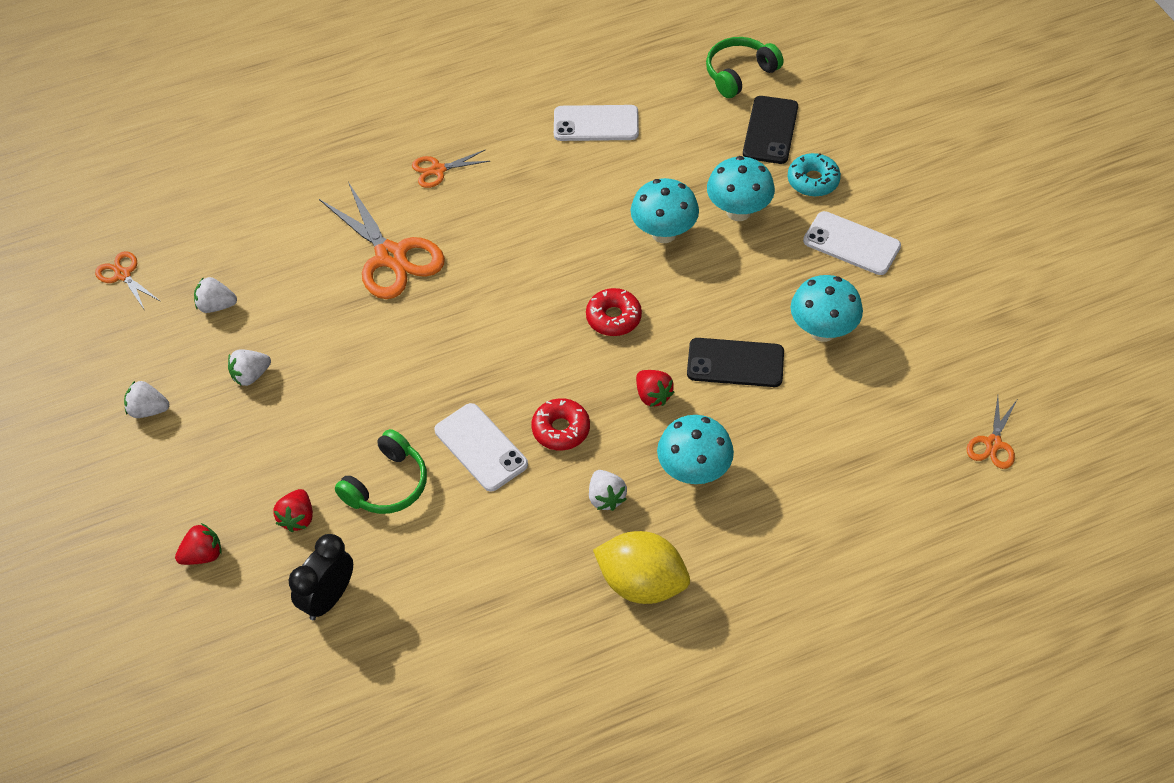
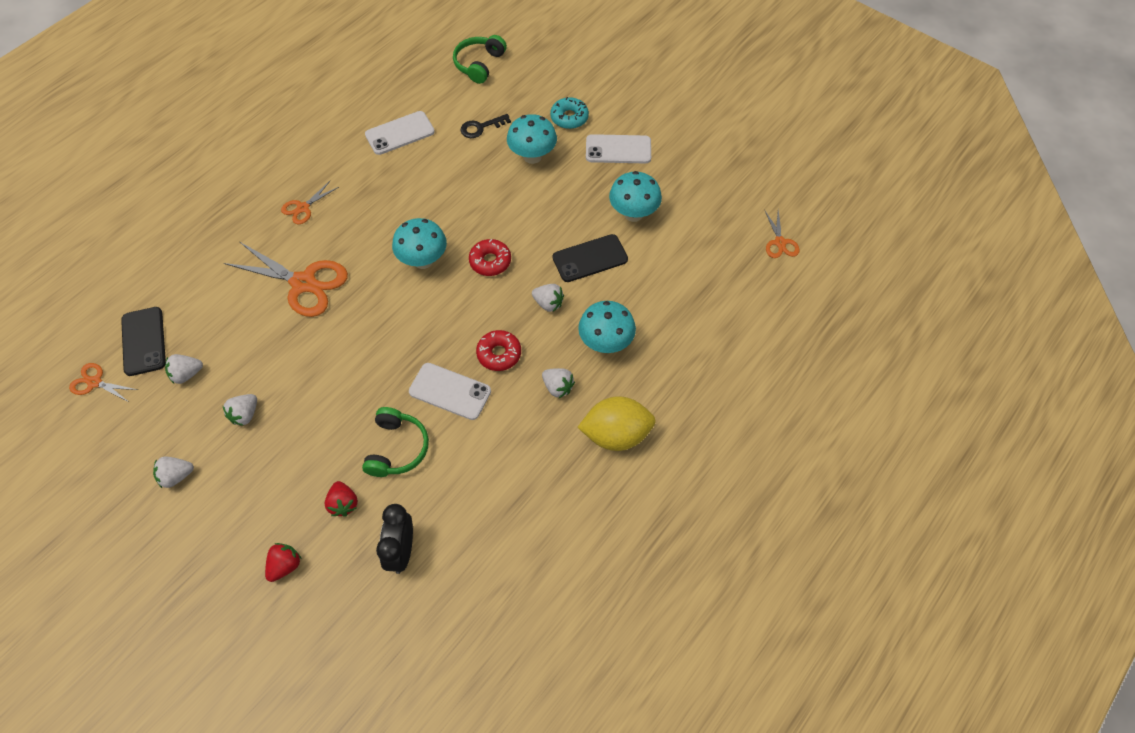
camera: 30 degrees left, 5 degrees up
(653, 396) = (548, 303): red strawberry -> white strawberry
(664, 233) = (491, 190): turquoise mushroom -> turquoise mushroom (423, 260)
(696, 152) = (481, 127): none -> black key
(770, 130) = (522, 94): black phone -> black phone (144, 341)

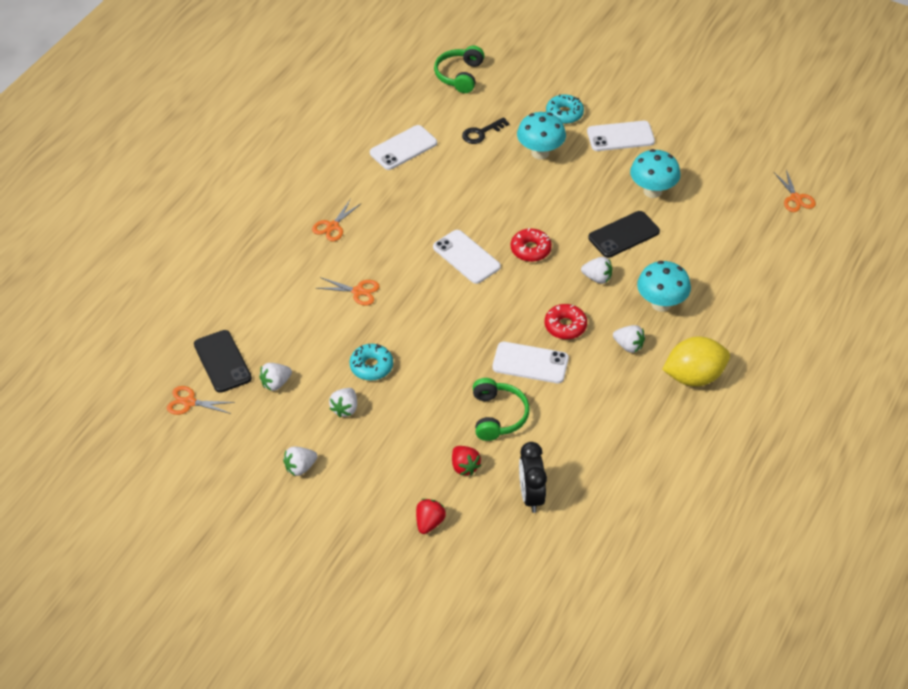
camera: 10 degrees left, 10 degrees down
(288, 370) = (371, 366): none -> turquoise donut
(303, 283) = (358, 291): orange scissors -> orange scissors, size x0.51
(423, 260) = (466, 257): turquoise mushroom -> white phone

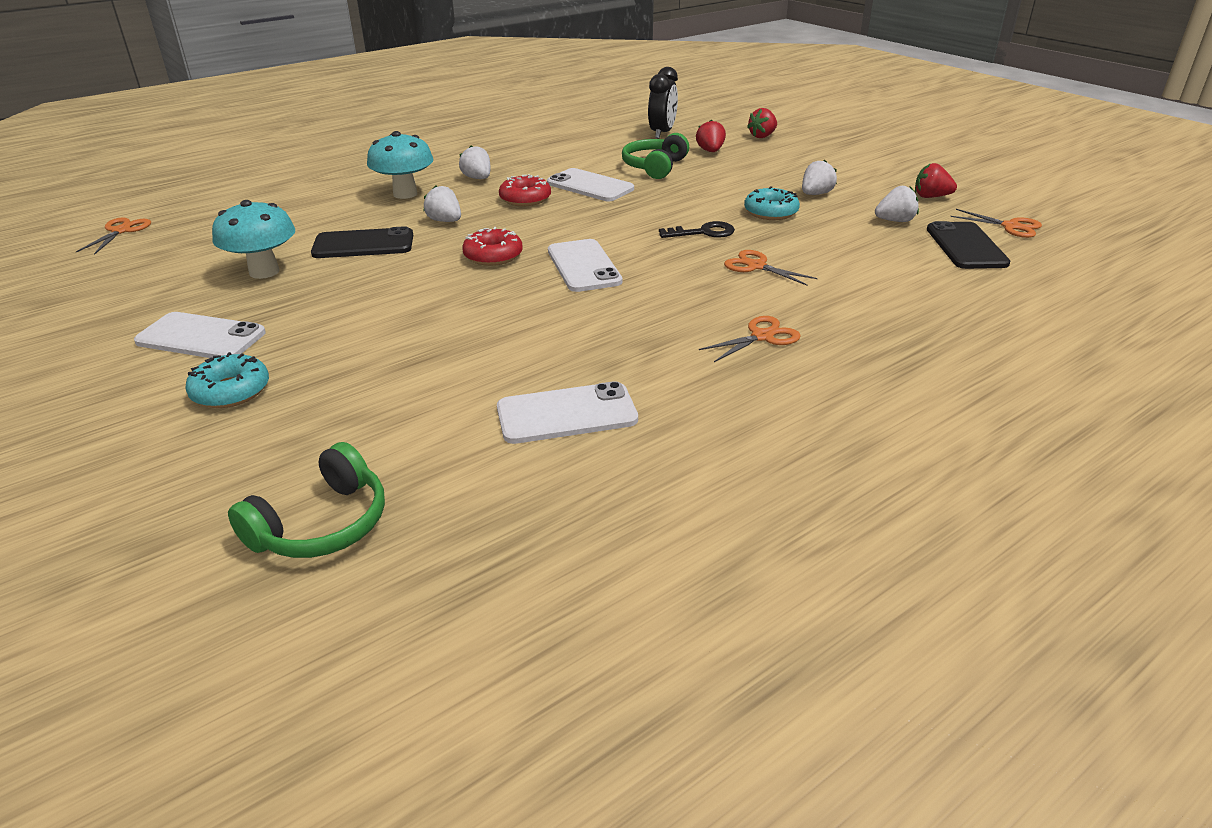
camera: 155 degrees left, 15 degrees down
(251, 434) = (931, 197): none -> red strawberry
(300, 467) = (878, 173): white strawberry -> none
(481, 133) = (405, 400): black key -> black key (703, 232)
(540, 153) = (347, 348): turquoise mushroom -> none
(693, 376) = (443, 155): yellow lemon -> none

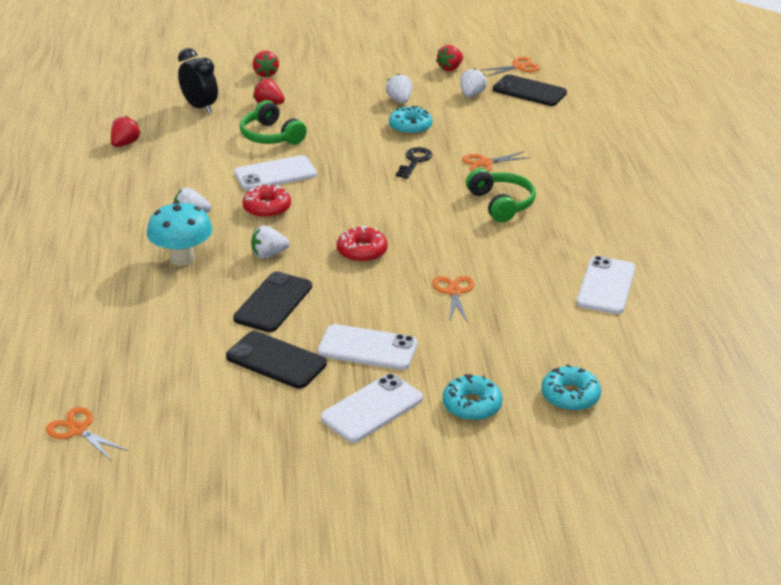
camera: 60 degrees left, 0 degrees up
(264, 272) = (276, 360): turquoise mushroom -> black phone
(282, 453) = (570, 396): none -> turquoise donut
(322, 524) = (655, 394): green headphones -> green headphones (501, 204)
(564, 130) = (125, 144): none -> red strawberry
(584, 266) = (419, 221): white phone -> white phone (367, 348)
(762, 336) = (575, 196): orange scissors -> orange scissors (454, 292)

